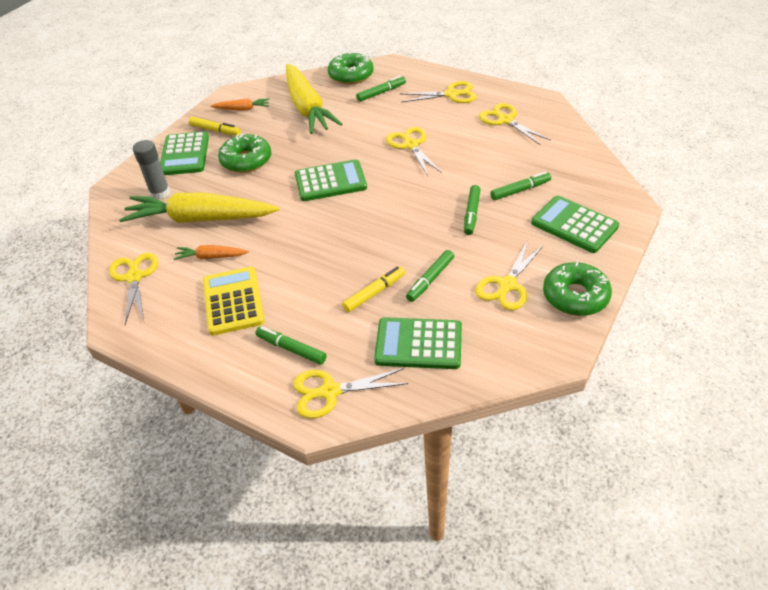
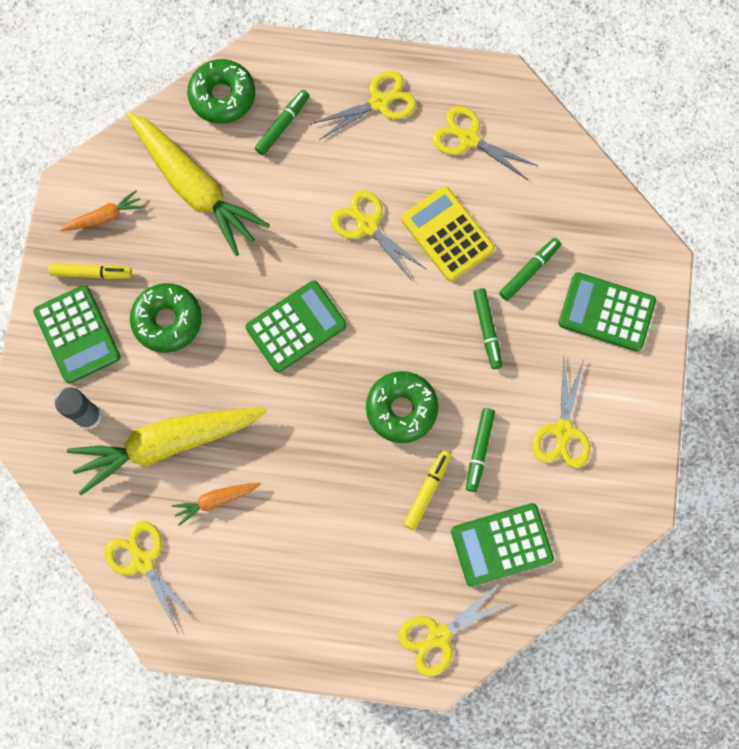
camera: 25 degrees left, 30 degrees up
(233, 301) = (278, 556): yellow calculator -> yellow calculator (447, 234)
(291, 349) = (374, 598): green marker -> none
(575, 296) = (637, 423): green donut -> green donut (401, 409)

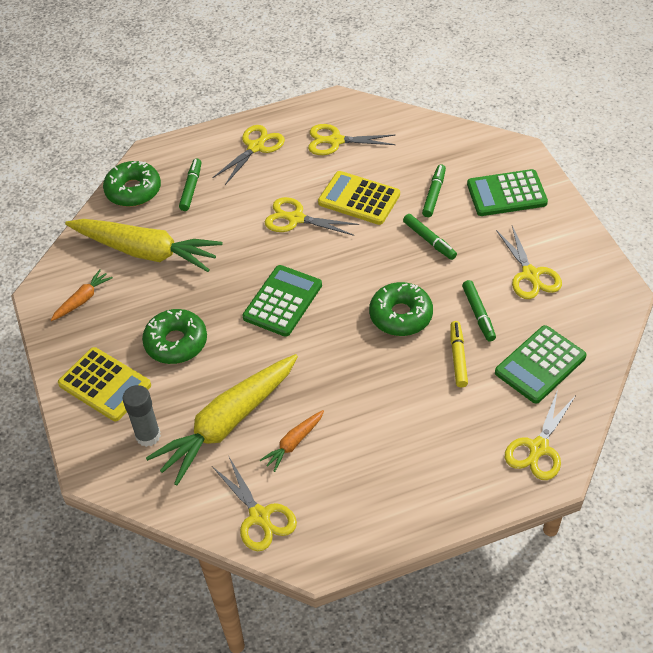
camera: 25 degrees left, 25 degrees down
(77, 334) = (105, 384): green calculator -> yellow calculator
(91, 273) = (93, 340): yellow marker -> none
(143, 562) = (259, 516): yellow scissors -> yellow scissors turned 150 degrees counterclockwise

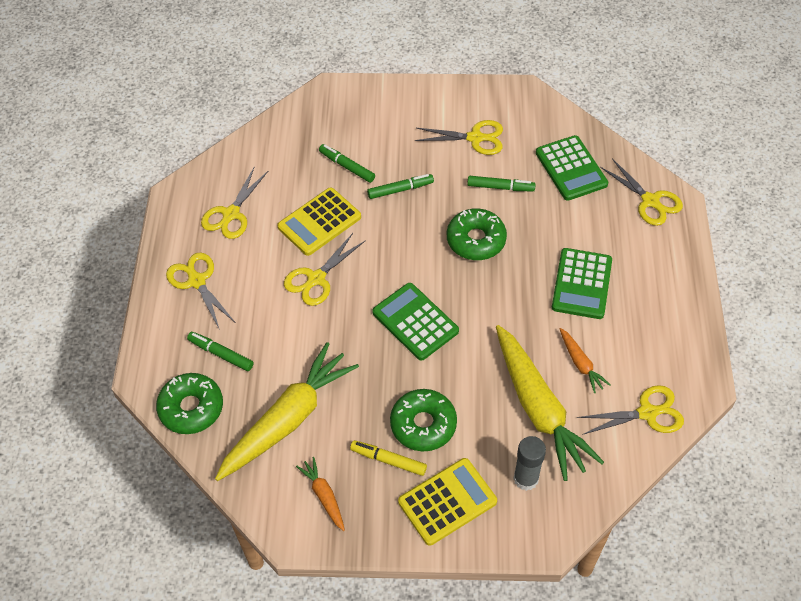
camera: 70 degrees left, 5 degrees up
(458, 357) = (539, 217): yellow marker -> yellow marker (388, 460)
(506, 194) = (376, 118): green calculator -> green calculator (582, 284)

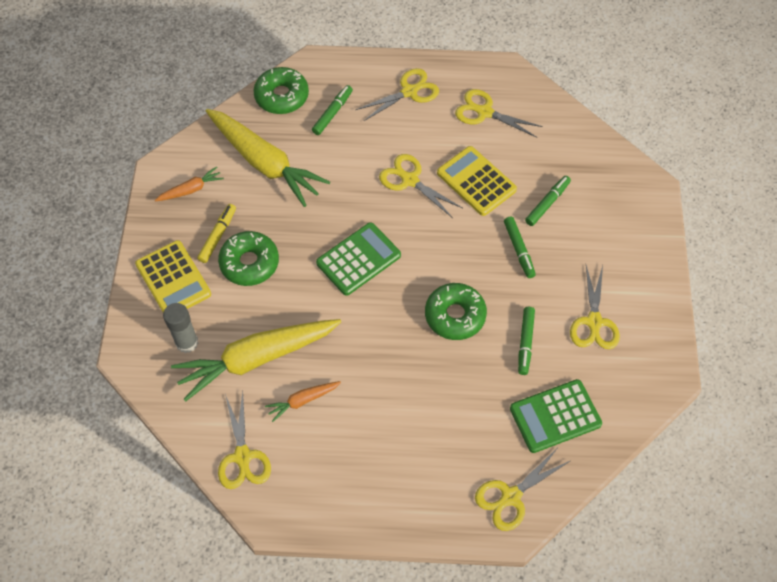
camera: 90 degrees right, 5 degrees up
(582, 284) = (398, 411): green calculator -> none

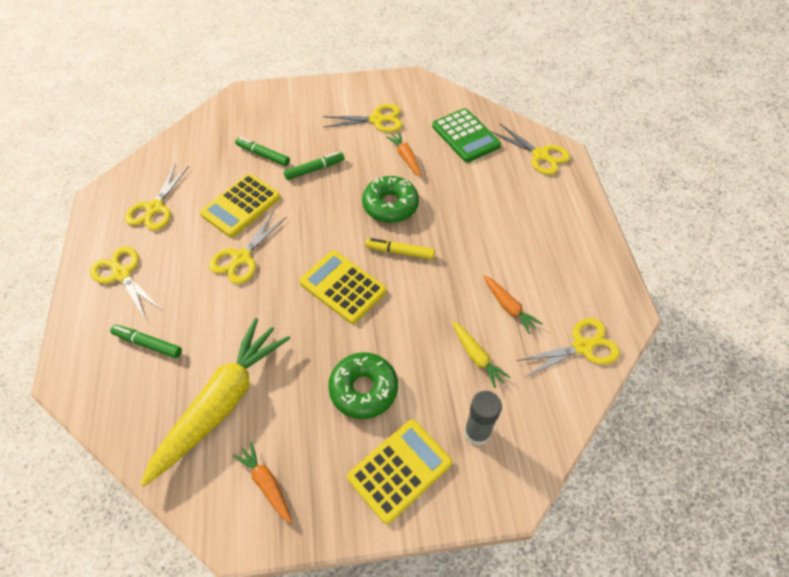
camera: 100 degrees left, 5 degrees down
(218, 236) = (332, 433): yellow marker -> yellow marker (400, 252)
(257, 359) = (476, 356): yellow carrot -> yellow carrot, size x0.45
(282, 96) = (117, 405): green donut -> none
(358, 259) = (343, 287): green calculator -> yellow calculator
(525, 343) = (406, 158): green marker -> orange carrot

